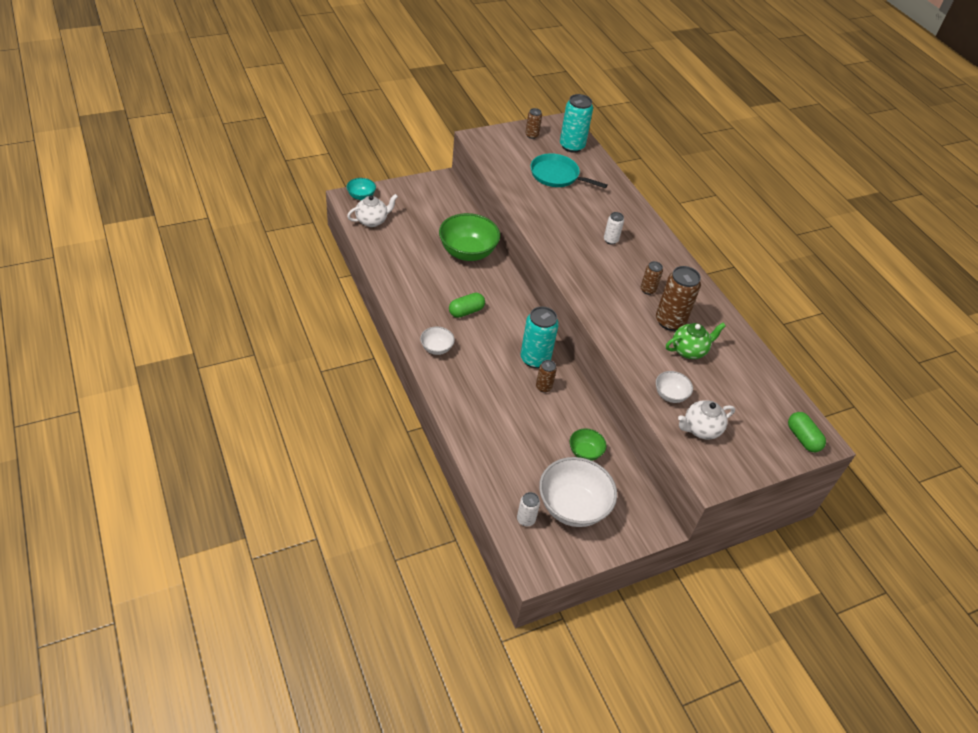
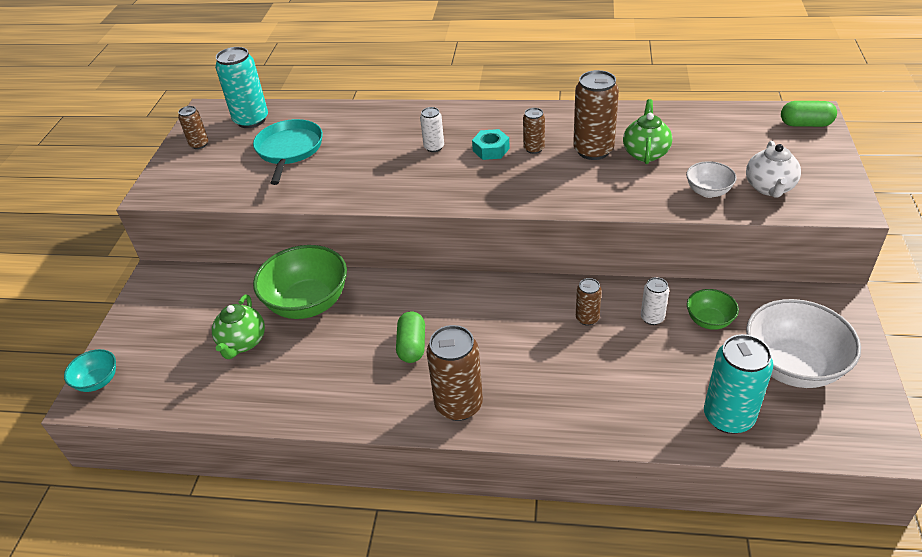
camera: 50 degrees left, 5 degrees down
(372, 221) = (159, 387): white teapot -> none
(421, 239) = (243, 343): none -> green teapot
(436, 348) = (458, 405): white bowl -> brown can
(526, 519) = (801, 422): white can -> white can (652, 318)
(535, 359) = (536, 308): turquoise can -> turquoise can (728, 417)
(557, 175) = (289, 150): turquoise pan -> turquoise pan turned 120 degrees clockwise
(630, 268) = (491, 149): none -> turquoise nut

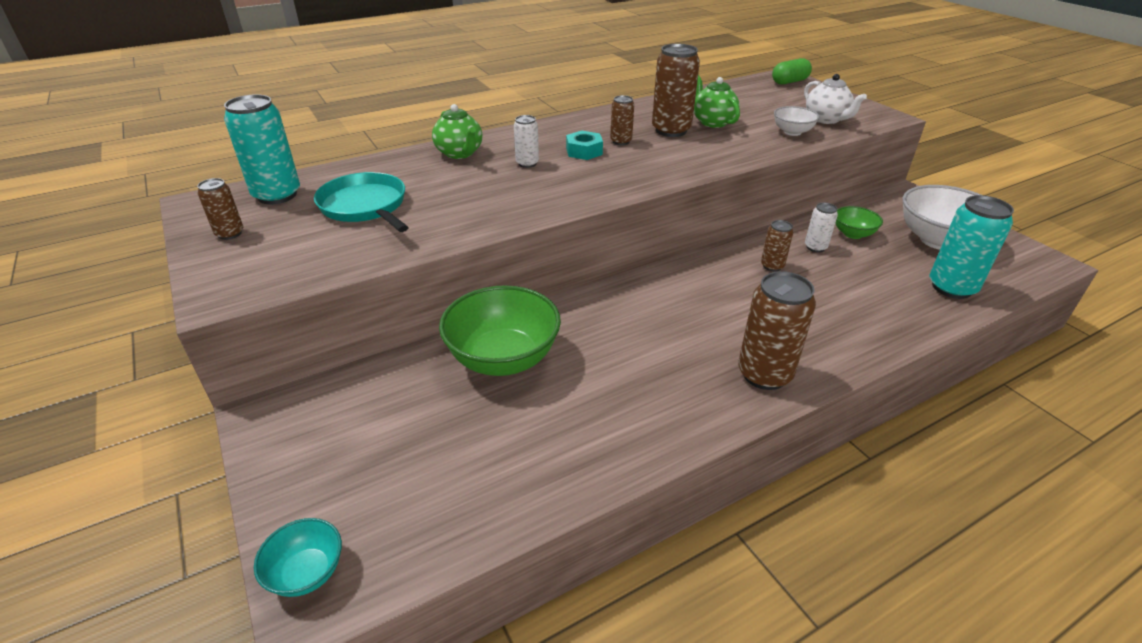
camera: 40 degrees left, 5 degrees down
(243, 343) = (471, 428): green teapot -> green teapot (460, 153)
(412, 346) = (659, 348): green capsule -> none

